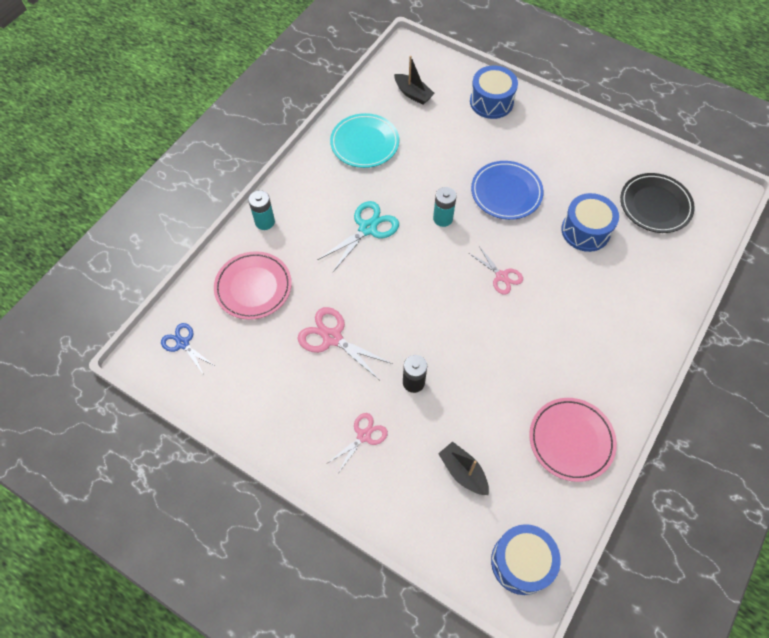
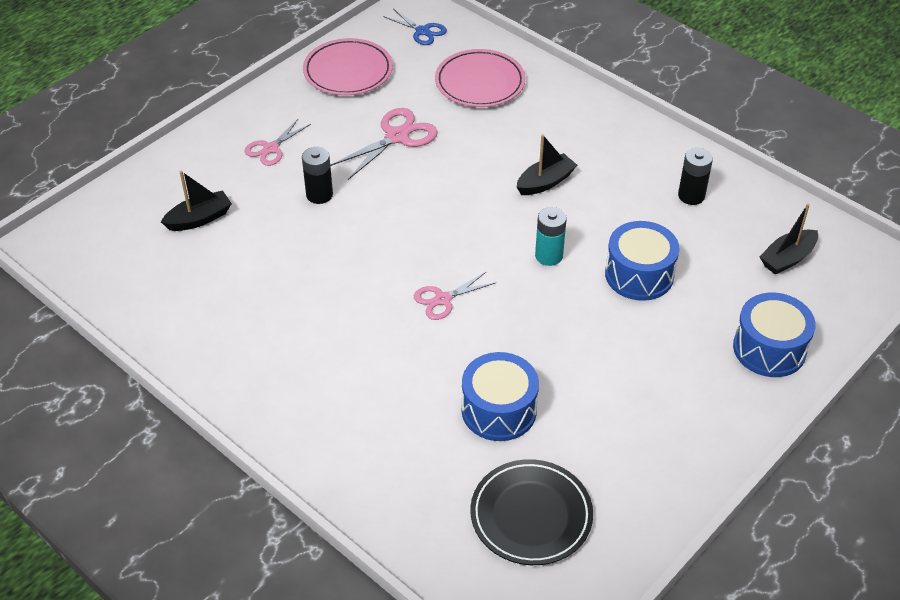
camera: 100 degrees right, 15 degrees down
(183, 343) = (422, 31): blue scissors -> blue scissors turned 75 degrees clockwise
(265, 222) = (571, 97): turquoise battery -> none
(364, 143) = (691, 196): turquoise plate -> black battery
(364, 436) = (271, 148): pink scissors -> pink scissors turned 75 degrees clockwise
(367, 228) = (545, 182): turquoise scissors -> black boat
(506, 192) = (584, 331): blue plate -> none
(521, 562) = (84, 248): blue drum -> blue drum (639, 275)
(571, 440) = (196, 319): pink plate -> pink plate (348, 71)

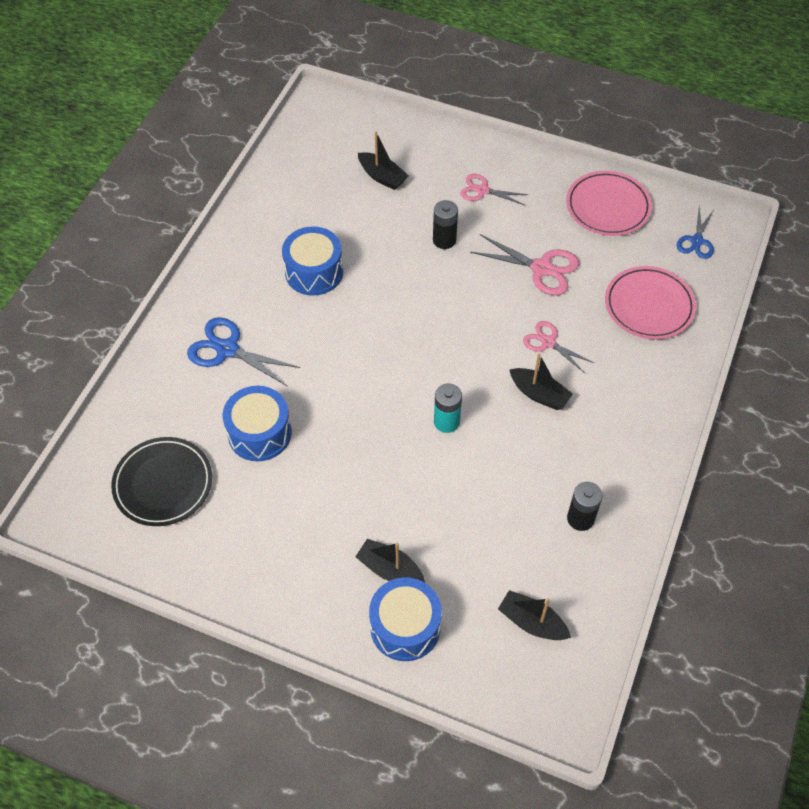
camera: 70 degrees right, 10 degrees up
(370, 413) = (227, 349): none -> blue scissors
(443, 299) = (363, 360): pink scissors -> pink scissors (548, 342)
(639, 275) = (454, 498): blue drum -> blue drum (314, 272)
(703, 343) = (390, 569): none -> black boat

